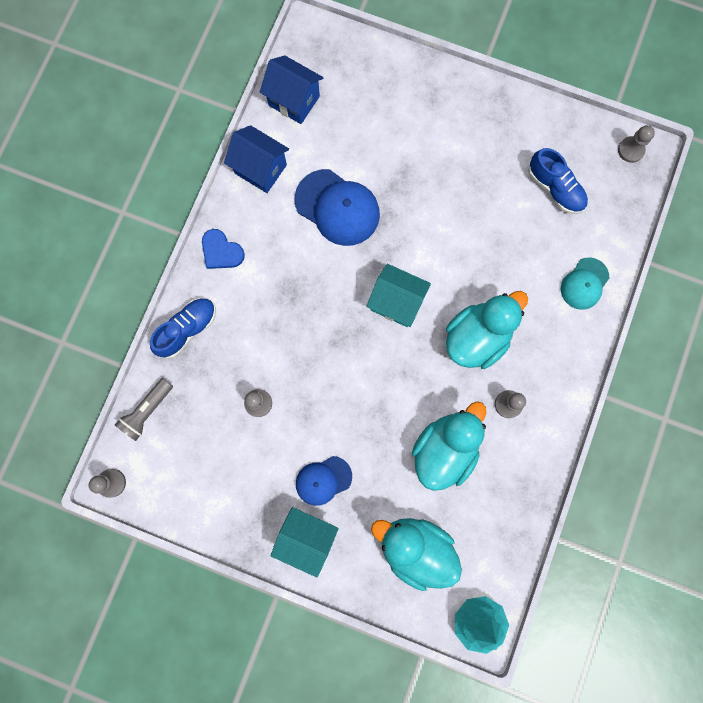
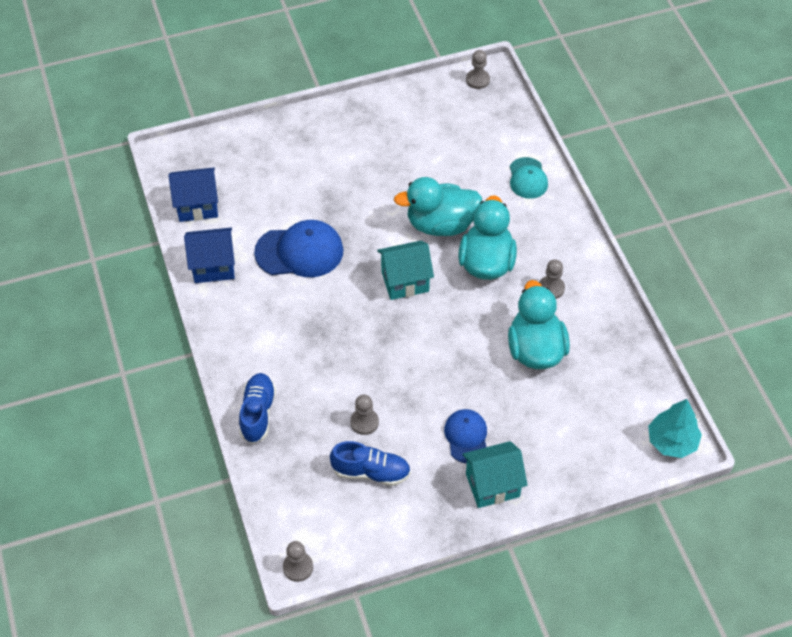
camera: 40 degrees left, 25 degrees down
(147, 411) = (279, 493): grey flashlight -> none
(221, 251) = (234, 341): blue heart -> none
(323, 480) = (466, 437): blue cap -> blue cap turned 150 degrees clockwise
(415, 548) = (579, 429): turquoise duck -> turquoise duck (441, 224)
(555, 188) = (448, 135): blue shoe -> blue shoe (371, 472)

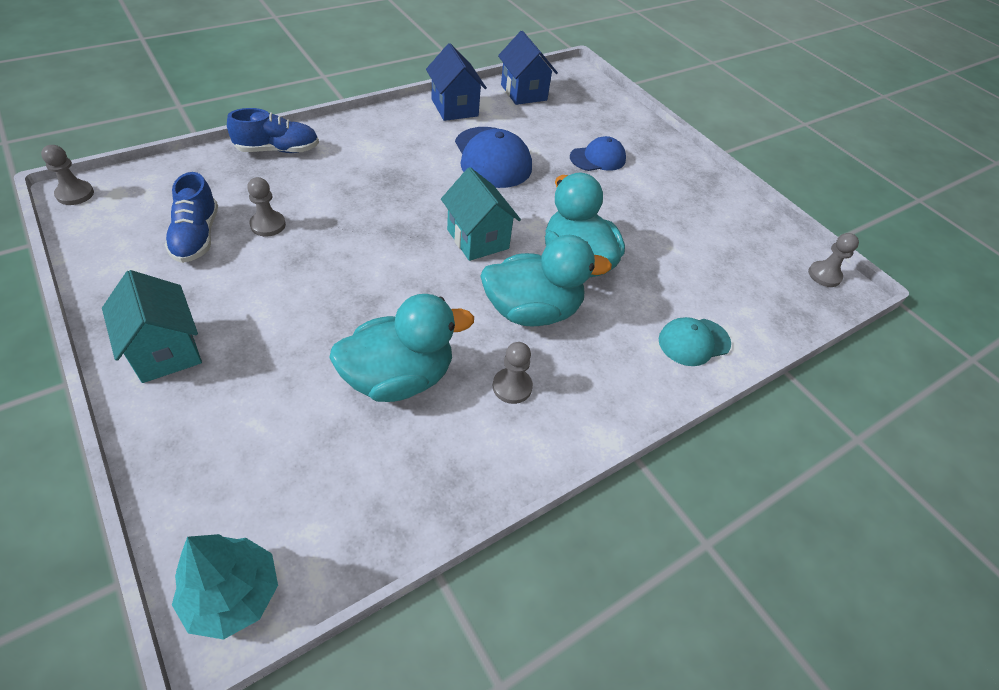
camera: 70 degrees right, 5 degrees down
(466, 437) = (246, 317): blue cap -> blue cap (598, 158)

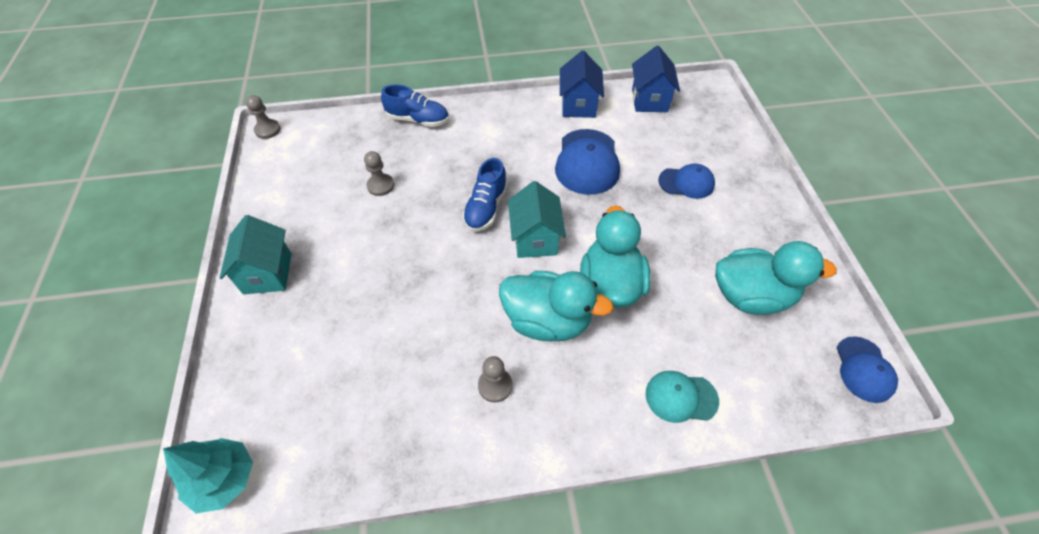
camera: 30 degrees right, 5 degrees up
(196, 236) = (328, 184): blue shoe -> blue shoe (486, 208)
(399, 378) = (412, 347): turquoise duck -> turquoise duck (751, 296)
(824, 275) = (864, 369): grey pawn -> blue cap

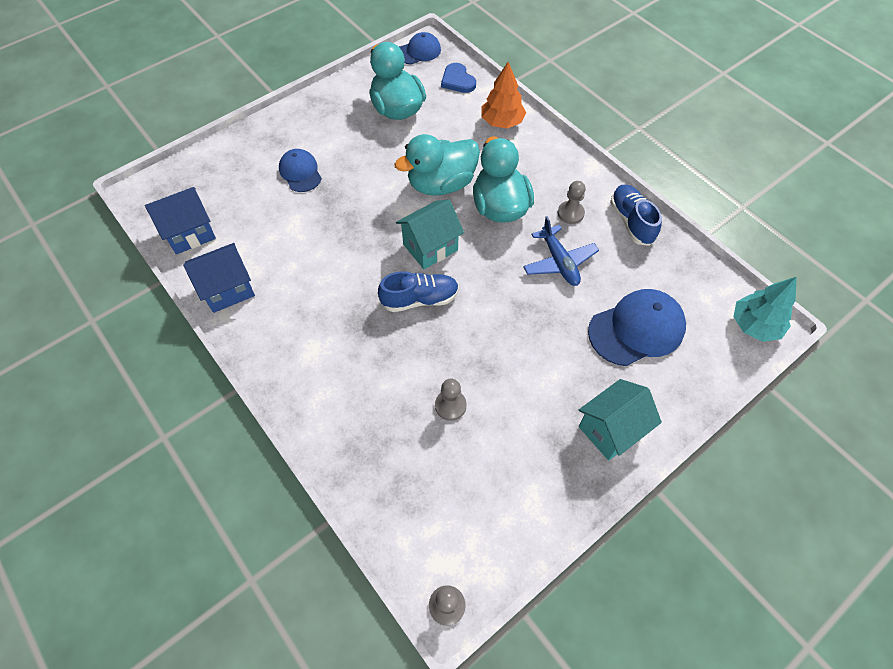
camera: 120 degrees left, 5 degrees up
(418, 120) = (332, 434): blue shoe -> blue shoe (631, 221)
(444, 334) = (559, 262): none -> blue plane
(587, 162) = (313, 249): blue cap -> blue cap (636, 329)
(681, 397) = (502, 122): turquoise cap -> orange tree
(785, 387) = (458, 80): none -> blue heart

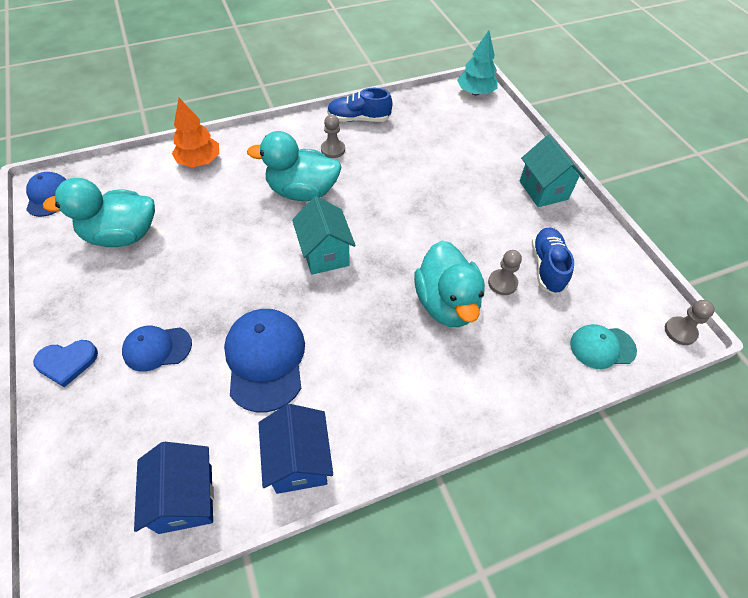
camera: 75 degrees left, 5 degrees down
(399, 515) = (602, 347): none -> turquoise cap
(420, 299) = (382, 277): blue shoe -> blue shoe (547, 267)
(441, 184) = (250, 226): turquoise duck -> turquoise duck (446, 303)
(458, 80) = (118, 177): blue heart -> blue heart (67, 362)
(559, 262) = (380, 172): blue plane -> none
(636, 329) = (461, 149): blue cap -> blue cap (265, 359)

